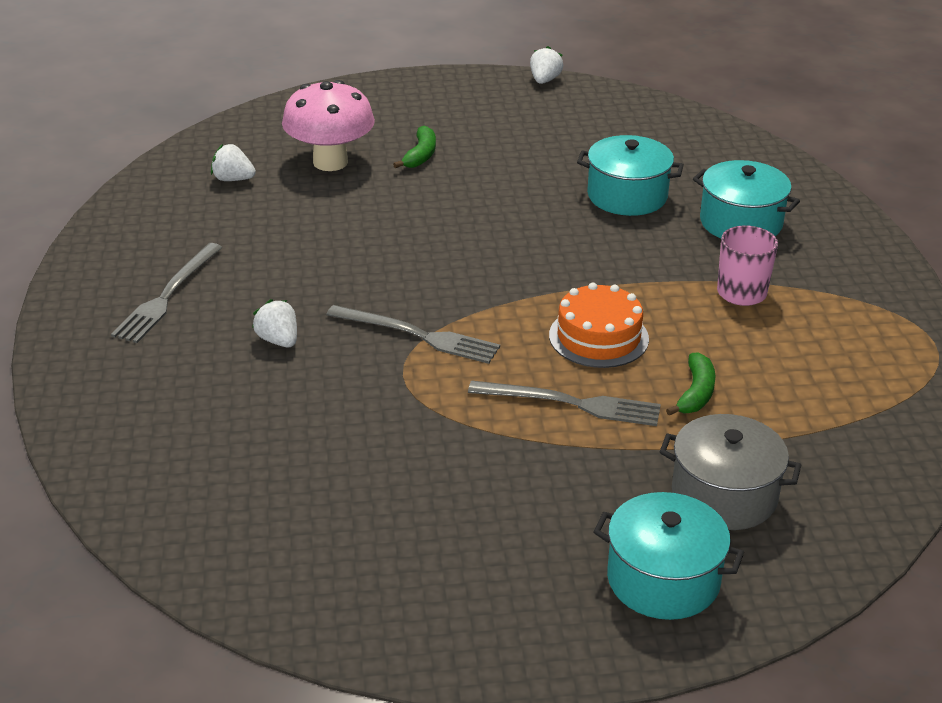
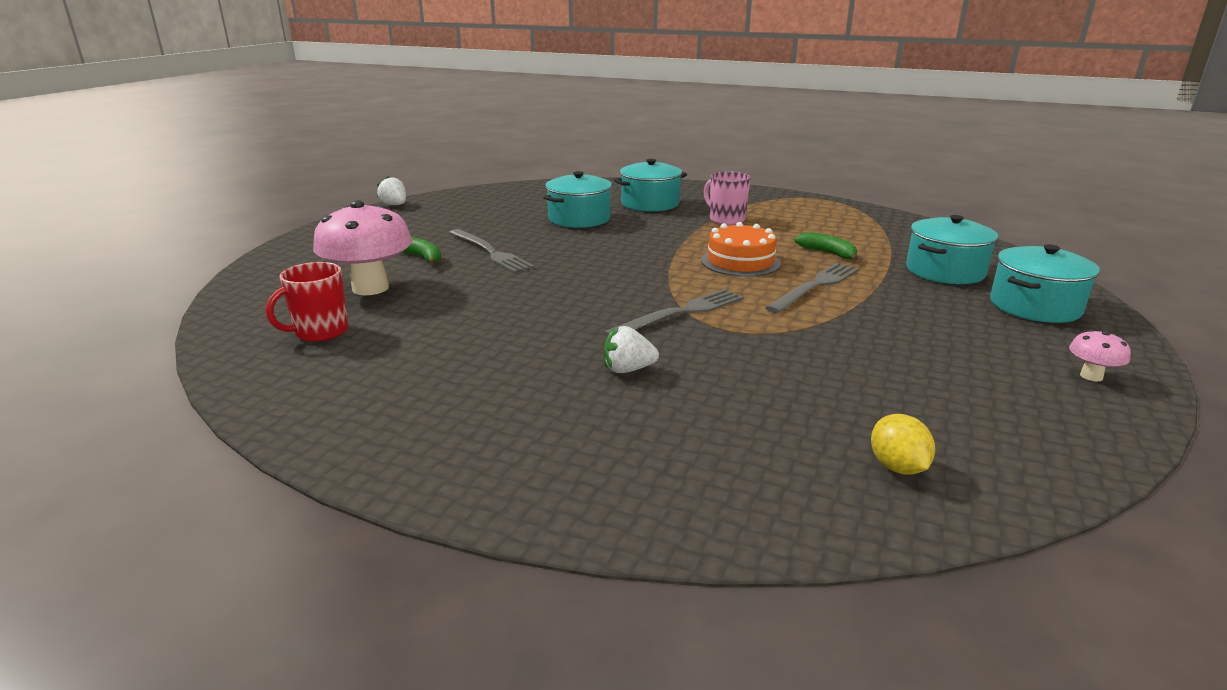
camera: 60 degrees left, 10 degrees down
(167, 296) = (480, 409): grey fork -> grey fork (490, 252)
(210, 512) = (897, 467): none -> yellow lemon
(233, 179) = (320, 332): white strawberry -> red mug
(480, 627) = (1091, 376): none -> pink mushroom
(724, 495) = (945, 271): grey pot -> turquoise pot

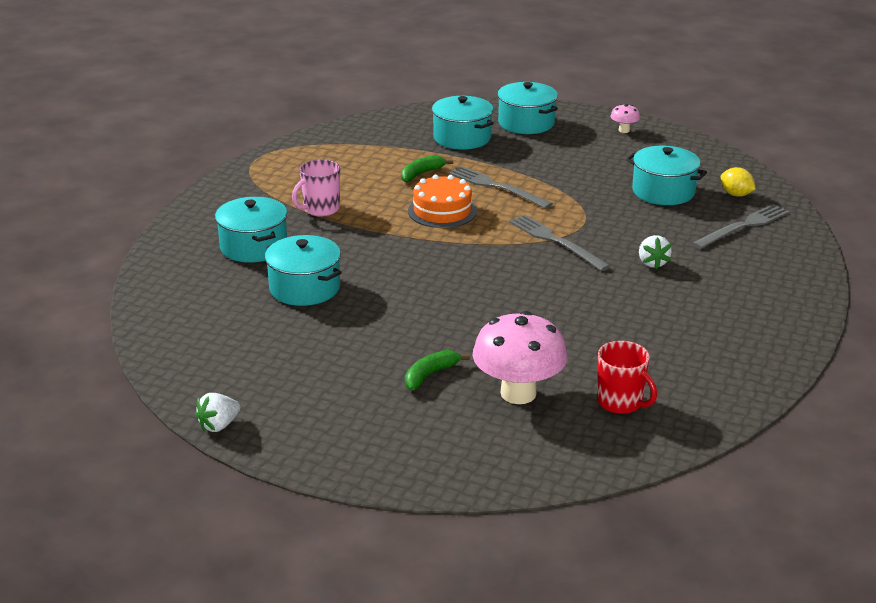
camera: 90 degrees left, 5 degrees up
(490, 252) = (414, 335): grey fork -> grey fork (743, 226)
(866, 394) = (663, 191): none -> turquoise pot
(897, 467) = (736, 194): yellow lemon -> yellow lemon turned 60 degrees clockwise

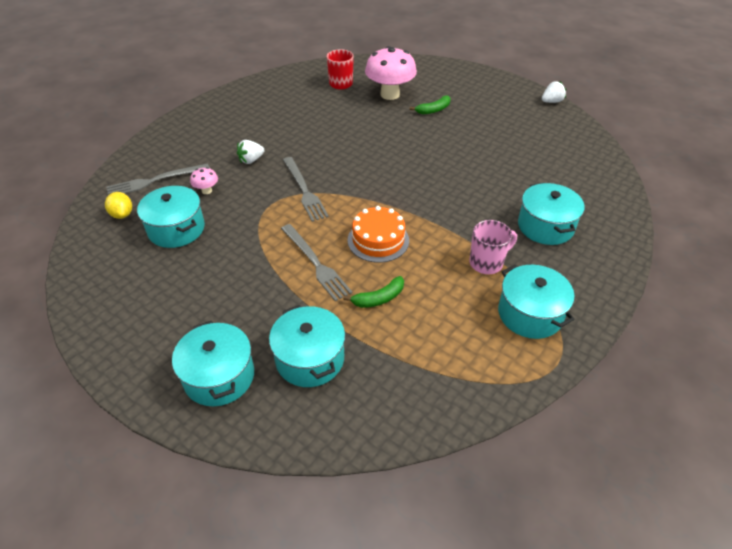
camera: 165 degrees left, 15 degrees up
(304, 288) = (504, 179): turquoise pot -> turquoise pot (530, 314)
(624, 130) = (124, 335): pink mushroom -> pink mushroom (207, 191)
(652, 263) = (251, 160): white strawberry -> white strawberry turned 135 degrees counterclockwise

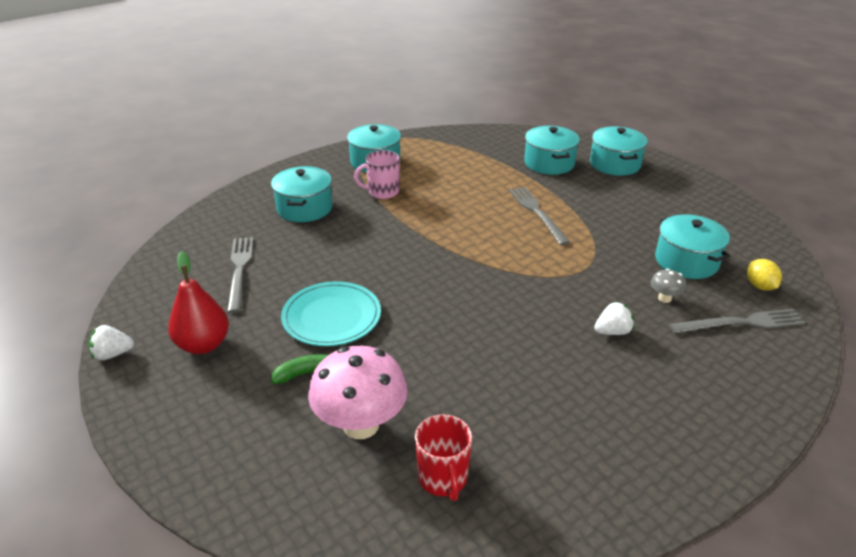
camera: 165 degrees left, 10 degrees down
(207, 191) = (664, 298): pink mushroom -> grey mushroom
(304, 190) = (541, 279): grey fork -> grey fork (239, 270)
(378, 240) = (472, 221): orange cake -> none
(379, 298) = (487, 184): green banana -> none
(443, 139) = (331, 317): none -> turquoise plate
(507, 113) = (203, 345): none -> red pear

